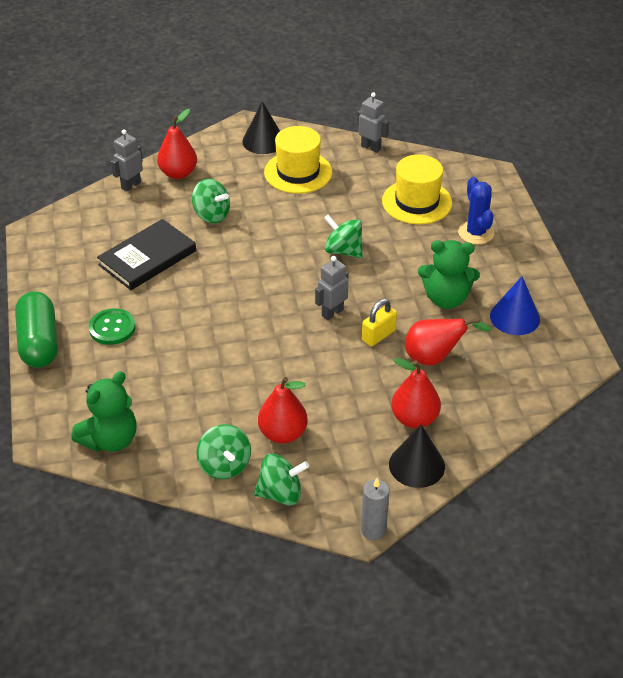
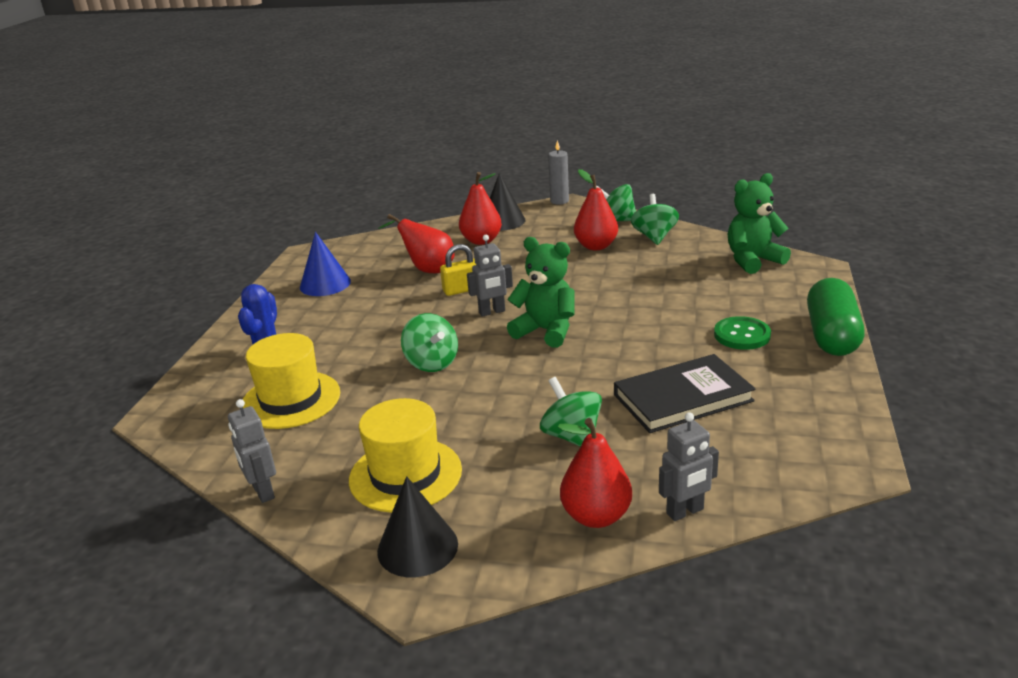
camera: 155 degrees left, 15 degrees down
(446, 299) = (369, 305): green teddy bear -> green teddy bear (546, 331)

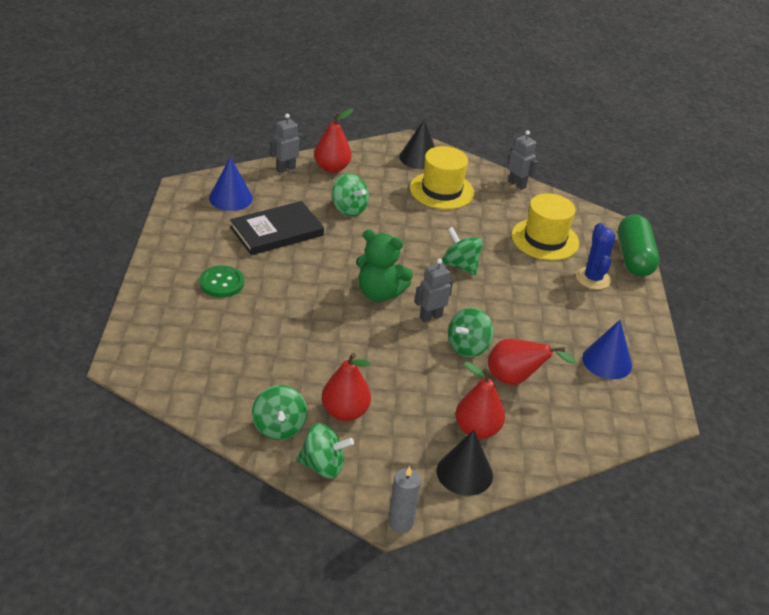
camera: 165 degrees right, 10 degrees up
(462, 290) = (468, 347): yellow padlock -> green spinning top
(753, 260) = (182, 378): green teddy bear -> none
(769, 449) = (230, 198): none -> blue cone
(832, 335) = (151, 280): green capsule -> green capsule (633, 258)

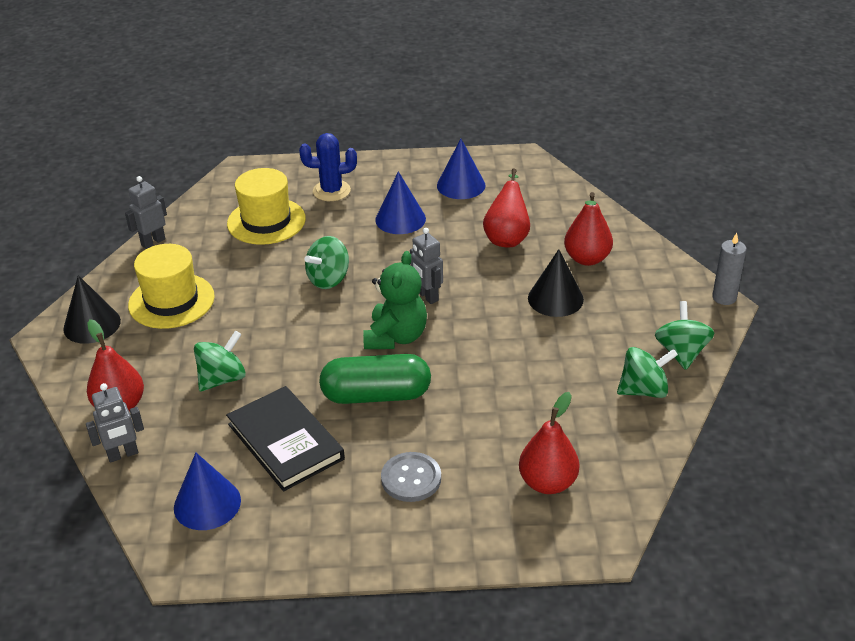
camera: 90 degrees left, 0 degrees up
(222, 283) = (411, 478): green button -> grey button
(285, 169) = (123, 454): grey robot -> grey robot turned 75 degrees counterclockwise
(345, 412) = (601, 345): red pear -> red pear (547, 483)
(464, 473) = (645, 264): black cone -> black cone (555, 298)
(468, 347) = (468, 268): green spinning top -> none
(547, 315) = (400, 219): none -> blue cone
(633, 258) = (290, 166): green capsule -> green capsule (376, 395)

